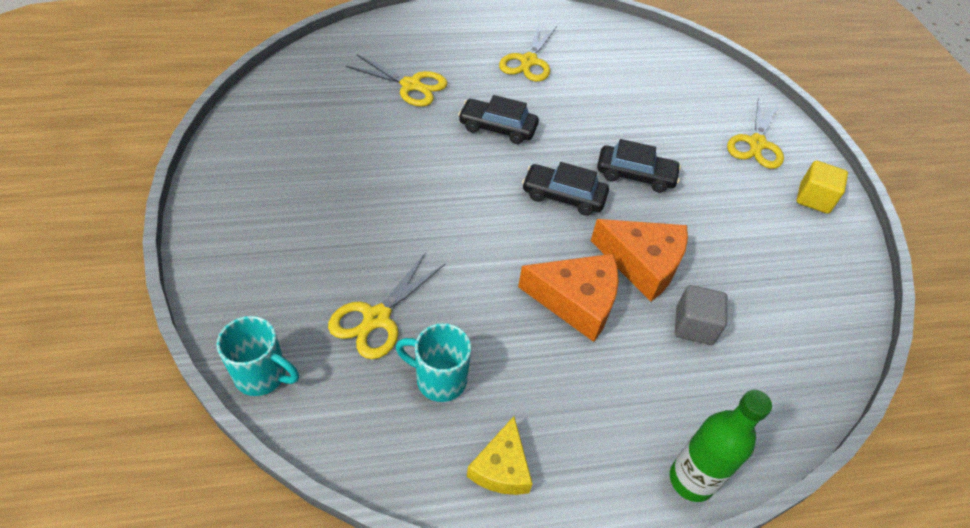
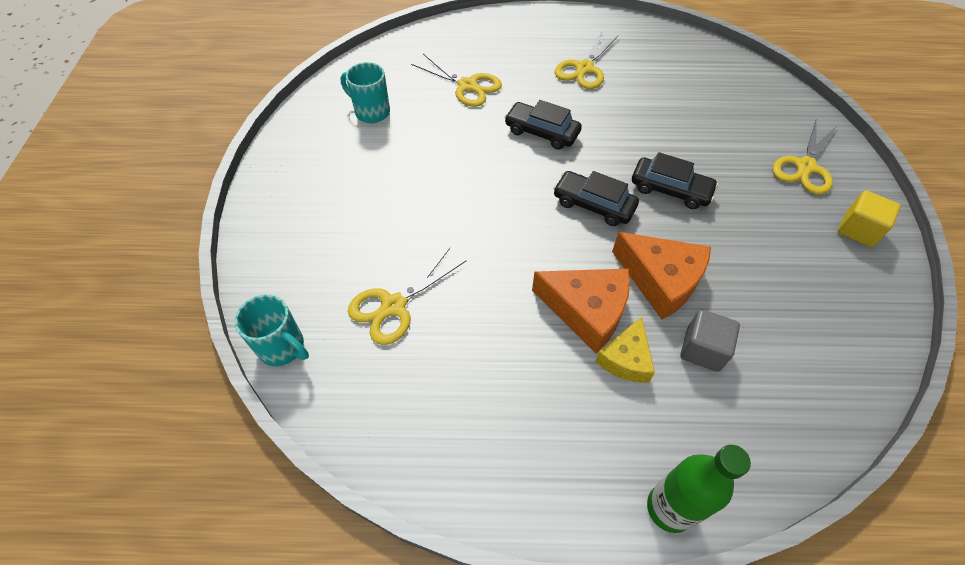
camera: 15 degrees right, 5 degrees up
(439, 379) = (439, 371): turquoise mug -> turquoise mug (371, 112)
(501, 467) = (482, 466): yellow cheese -> yellow cheese (626, 359)

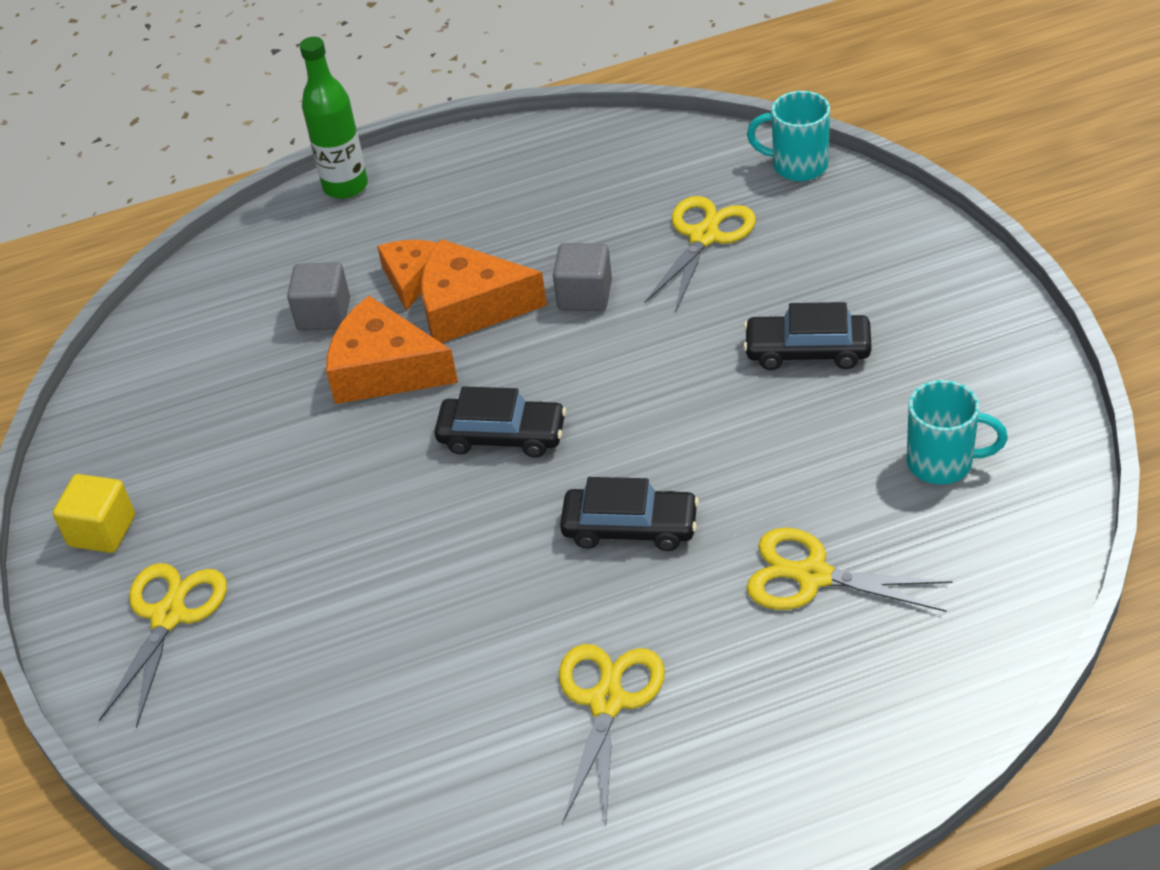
camera: 165 degrees right, 10 degrees down
(502, 288) = (585, 295): none -> grey cube
(626, 359) = (411, 278): yellow cheese -> orange cheese
(670, 189) = (390, 499): black car -> black car (807, 351)

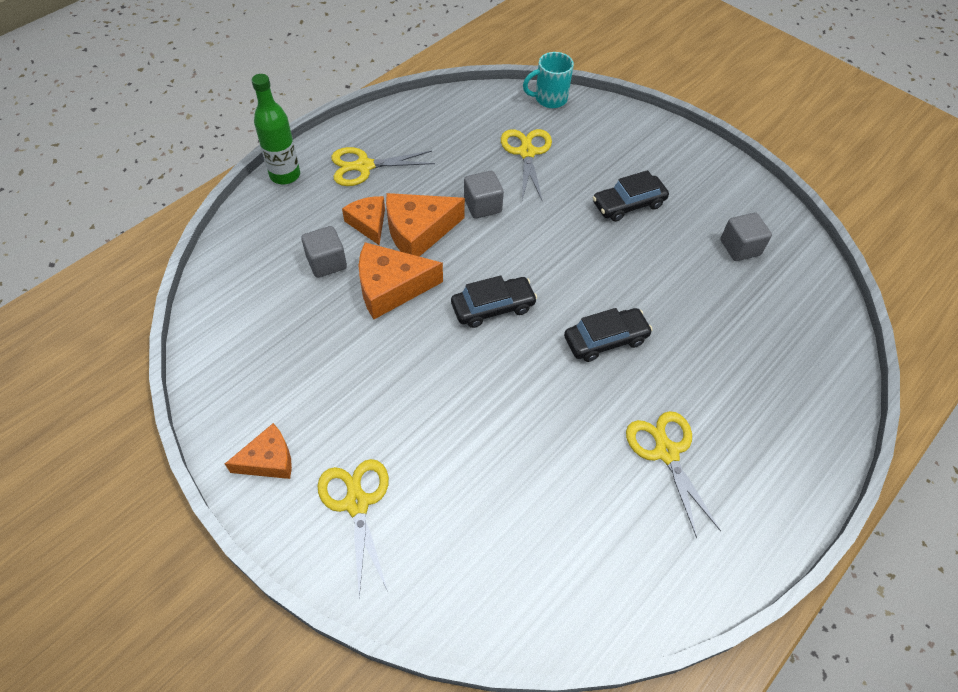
camera: 35 degrees left, 10 degrees up
(102, 531) = (268, 460): yellow cube -> orange cheese
(812, 576) = (721, 334): yellow scissors -> yellow scissors (364, 166)
(943, 463) = (740, 247): turquoise mug -> grey cube

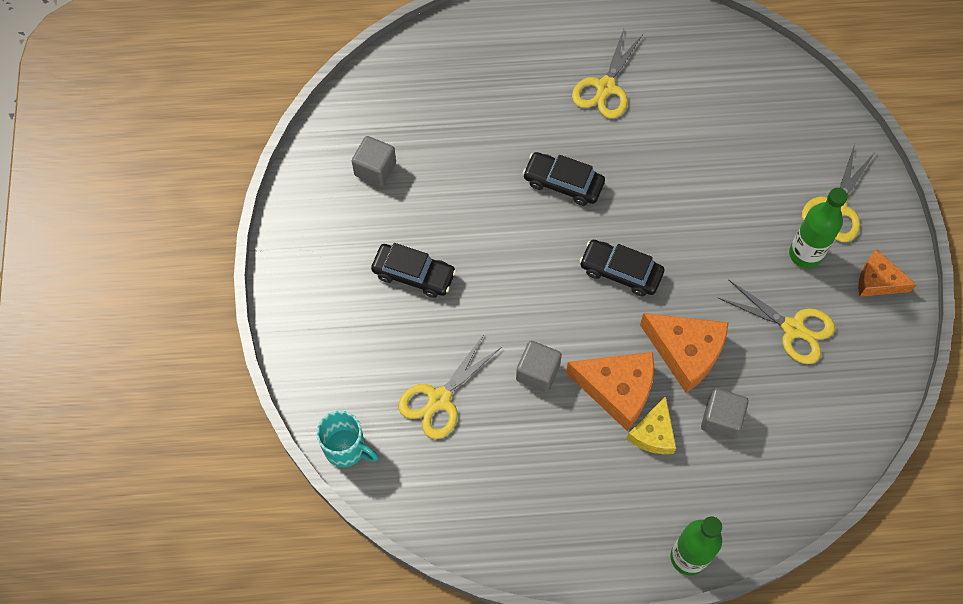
camera: 135 degrees left, 10 degrees up
(354, 434) = (805, 254): none -> green bottle
(364, 166) = (605, 507): yellow scissors -> yellow scissors (793, 328)
(368, 223) = (653, 433): orange cheese -> yellow cheese

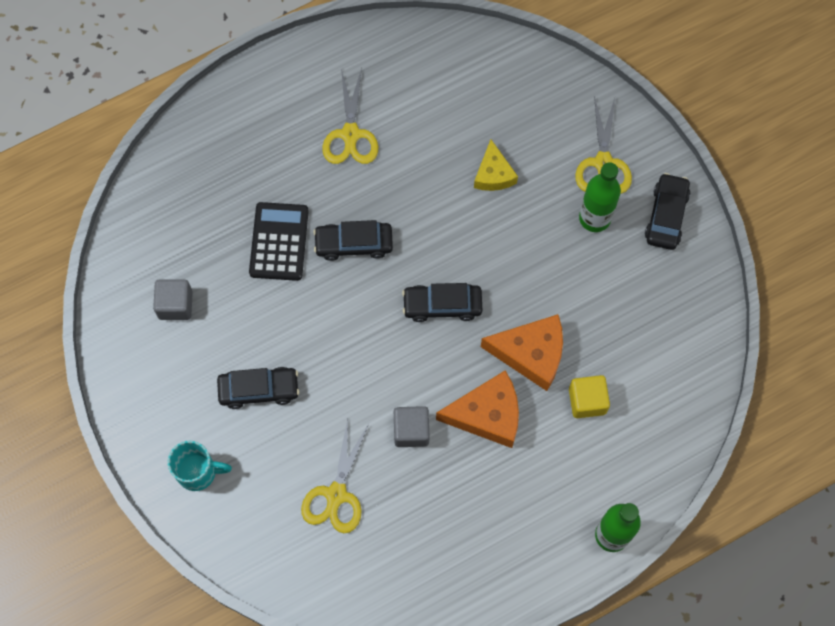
camera: 25 degrees left, 5 degrees up
(346, 448) = (275, 577): turquoise mug -> turquoise mug (198, 472)
(495, 153) = (279, 242): none -> black calculator
(653, 433) = (535, 440): yellow cheese -> yellow cheese (493, 174)
(721, 419) = (587, 401): grey cube -> yellow cube
(793, 328) = (613, 291): yellow scissors -> none
(878, 281) = (666, 216): orange cheese -> black car

